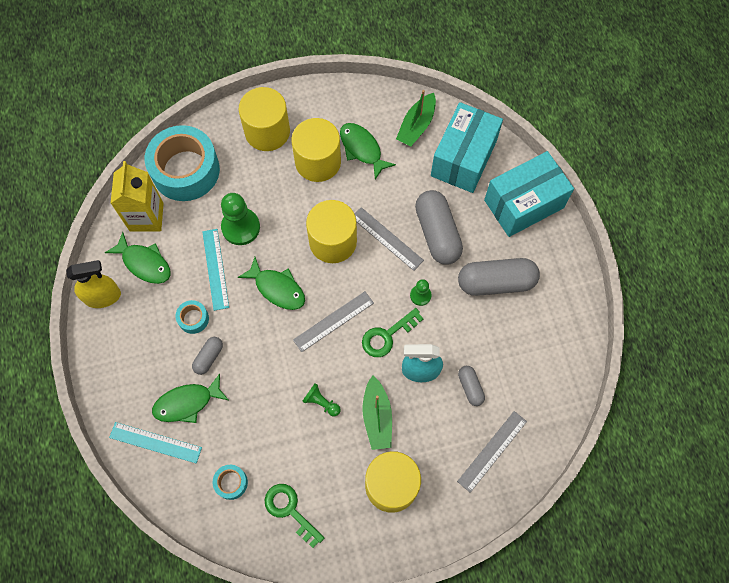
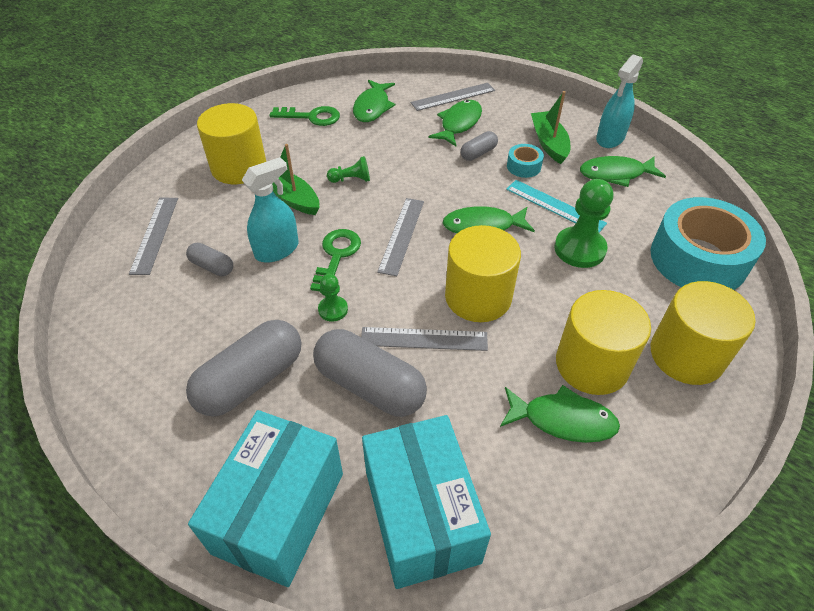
camera: 140 degrees right, 20 degrees down
(103, 297) = (610, 138): yellow spray bottle -> turquoise spray bottle
(146, 217) = (667, 203): yellow carton -> none
(155, 442) = (453, 97): turquoise ruler -> grey ruler
(209, 357) = (478, 153): grey capsule -> grey capsule turned 60 degrees clockwise
(231, 483) = (372, 107): turquoise tape -> green fish
(416, 125) = (533, 513): green boat -> green boat (549, 143)

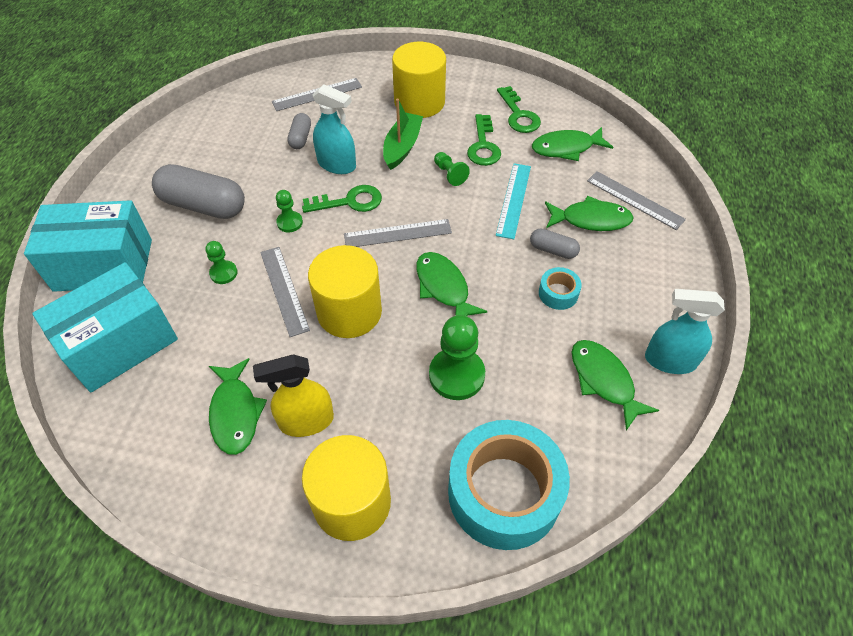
camera: 65 degrees right, 5 degrees up
(332, 148) = (483, 145): none -> green key
(370, 385) = (223, 273): grey capsule -> green pawn
(549, 143) = (615, 304): green boat -> none
(555, 206) = (511, 337): turquoise ruler -> turquoise ruler (513, 200)
(592, 364) = (306, 421): yellow cylinder -> yellow spray bottle

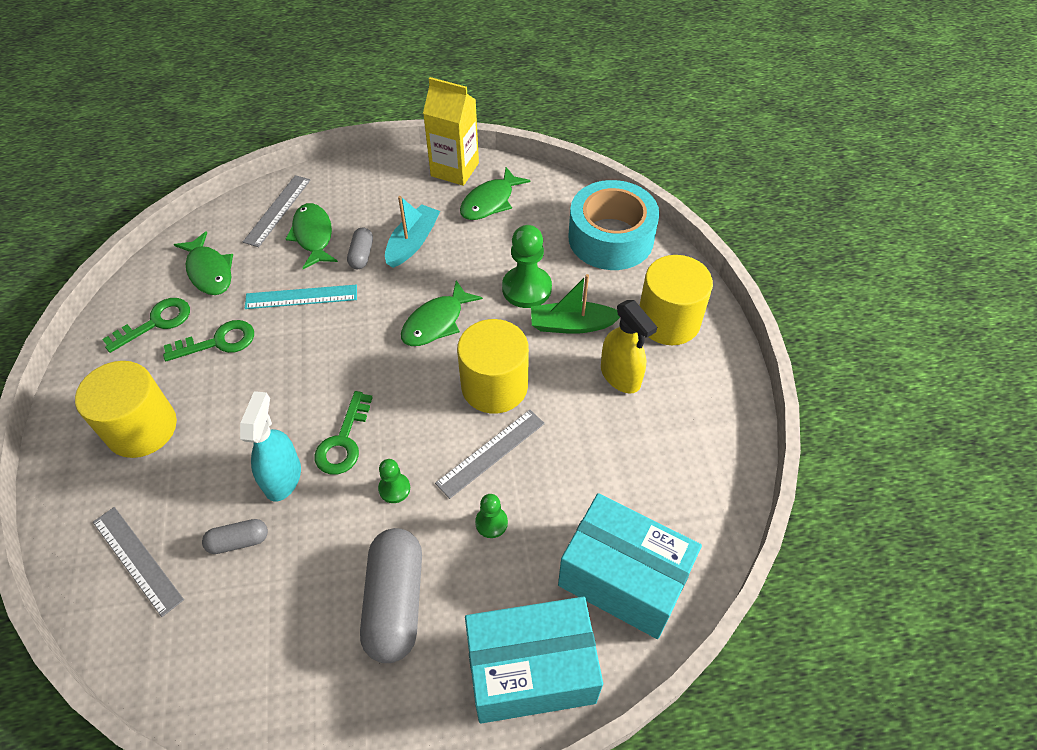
camera: 110 degrees left, 0 degrees up
(103, 265) = (531, 670): turquoise box -> turquoise box turned 75 degrees counterclockwise
(235, 413) = (641, 432): green fish -> none
(349, 202) = (343, 441): green key -> green key turned 135 degrees counterclockwise
(397, 233) = (379, 379): grey ruler -> none
(402, 147) = (235, 419): green boat -> green boat (572, 325)
(449, 174) = (274, 360): green pawn -> none
(558, 293) = (412, 242): turquoise tape -> turquoise boat
(670, 360) = (455, 169): turquoise spray bottle -> yellow carton

